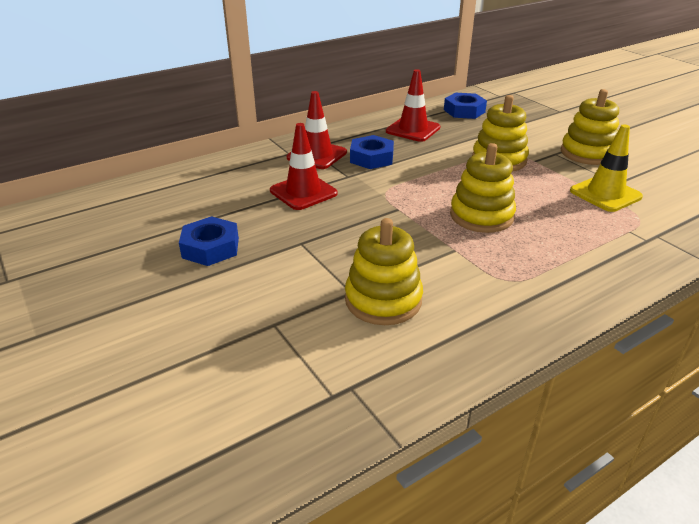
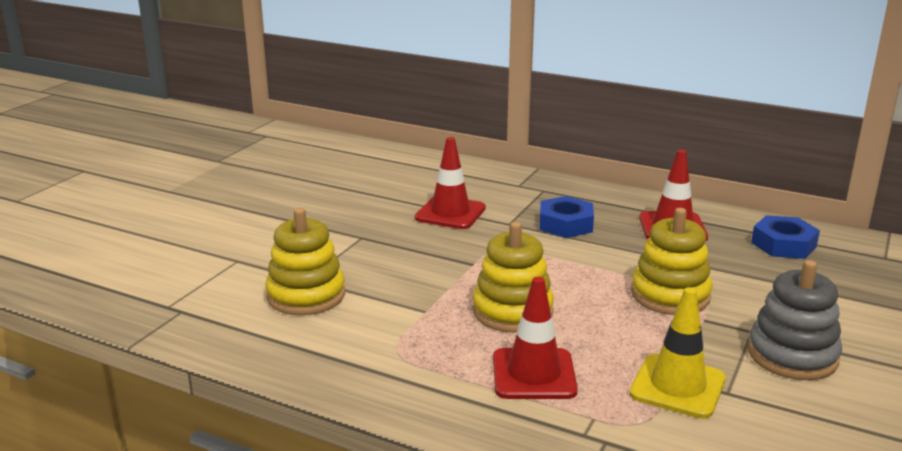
camera: 60 degrees right, 10 degrees down
(210, 247) = (318, 206): blue nut -> none
(317, 155) = (533, 198): red traffic cone -> red traffic cone (533, 374)
(587, 153) = (792, 355): yellow stacking toy -> grey stacking toy

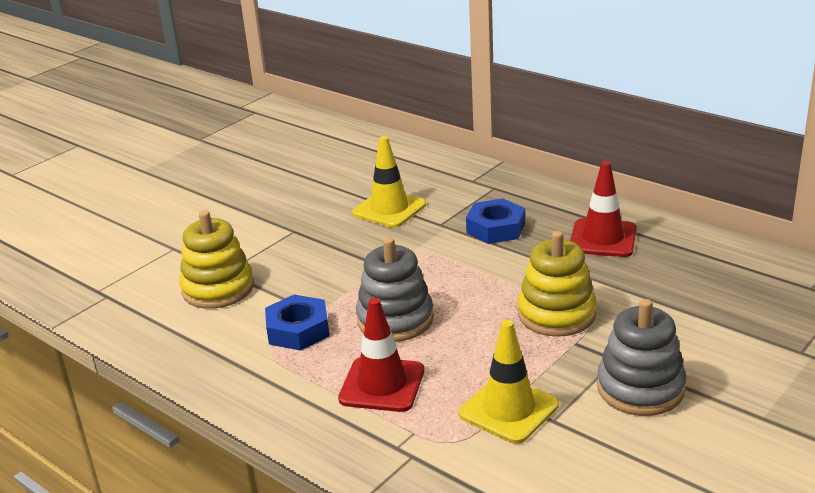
camera: 15 degrees right, 5 degrees up
(450, 213) = (389, 209): red traffic cone -> yellow traffic cone
(512, 311) = (395, 319): yellow stacking toy -> grey stacking toy
(783, 244) = (709, 266): blue nut -> blue nut (298, 330)

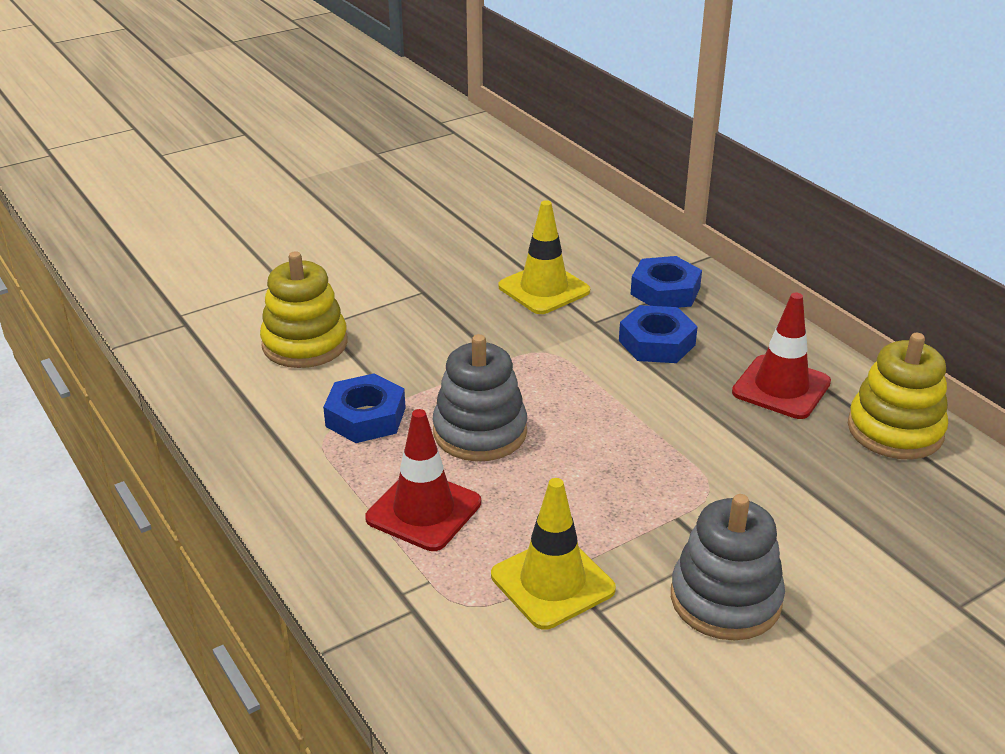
camera: 15 degrees right, 5 degrees up
(482, 191) = (665, 291): none -> blue nut
(556, 314) = (672, 474): yellow stacking toy -> yellow stacking toy (895, 430)

